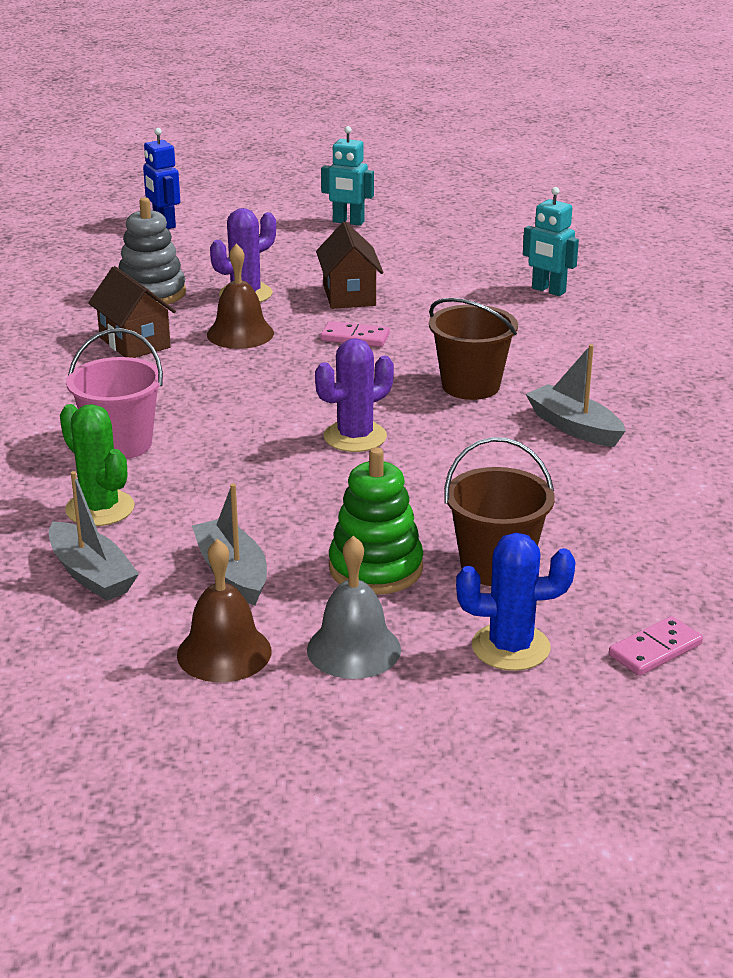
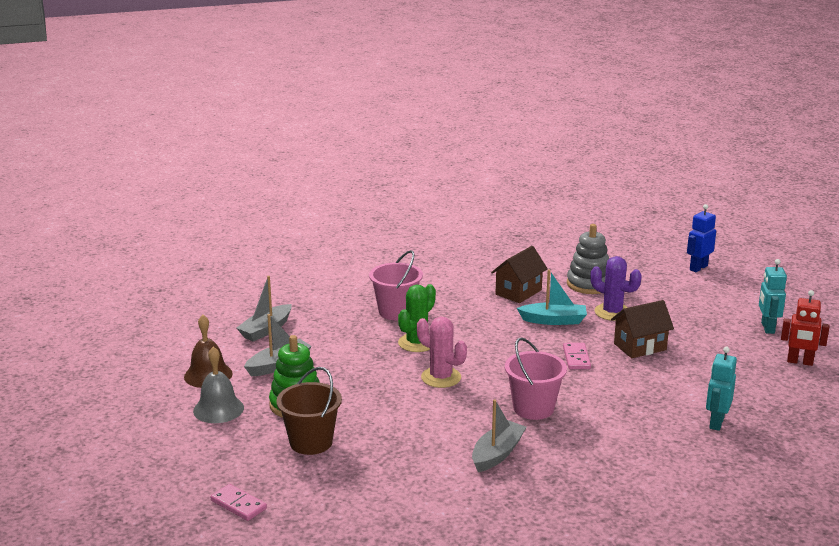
camera: 75 degrees right, 5 degrees down
(100, 508) = (328, 319): green cactus -> green cactus (417, 343)
(240, 334) = (553, 320): brown bell -> turquoise boat
(355, 437) = (441, 377): purple cactus -> pink cactus
(436, 224) = (800, 362): none -> red robot
(470, 386) = (533, 408): brown bucket -> pink bucket
(510, 647) = (230, 456): blue cactus -> none

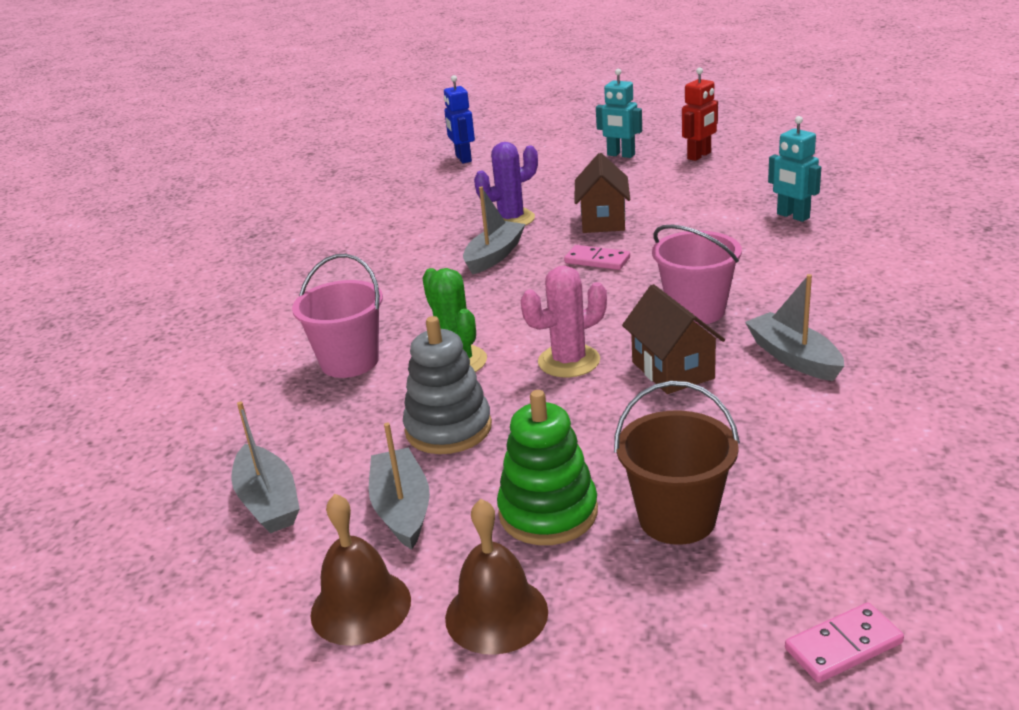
camera: 60 degrees left, 5 degrees up
(218, 409) = (496, 614): grey bell -> brown bell
(518, 292) = (399, 263): brown house -> brown house (673, 370)
(553, 320) = (494, 256): turquoise boat -> grey boat
(589, 284) = (430, 219): grey stacking toy -> grey stacking toy (448, 428)

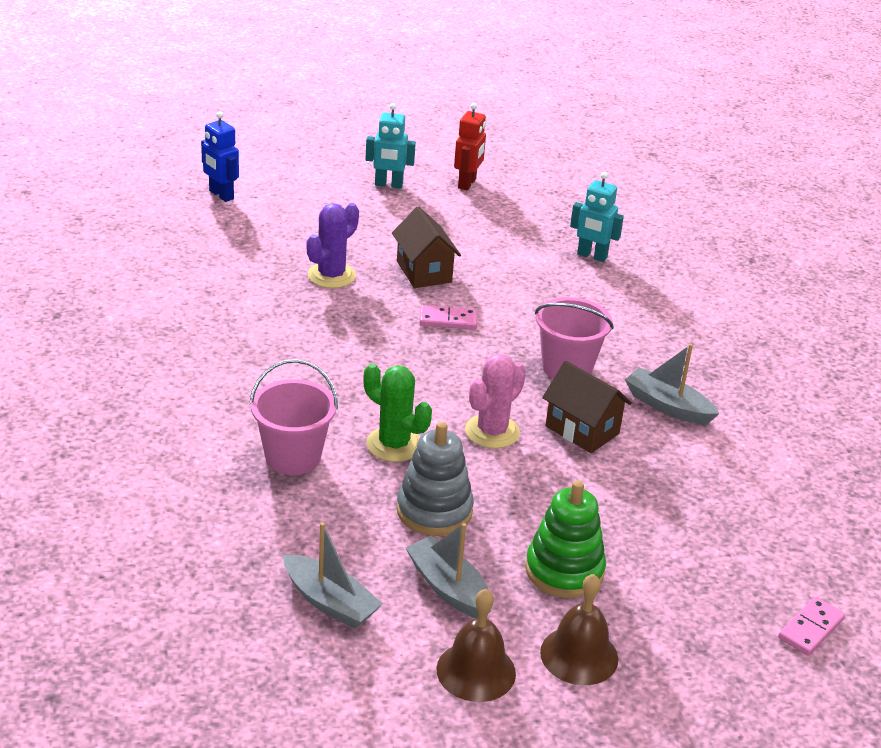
camera: 30 degrees left, 5 degrees up
(494, 256) = (346, 322): grey boat -> none
(677, 518) = (659, 558): brown bucket -> none

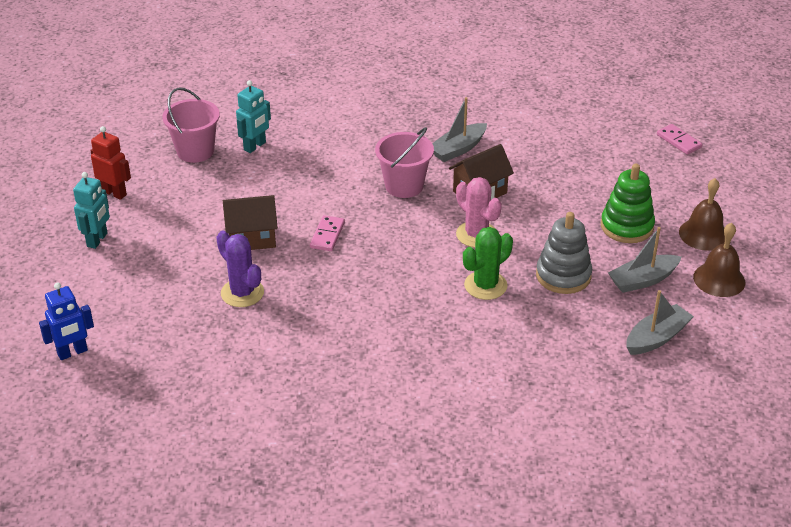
camera: 75 degrees left, 5 degrees up
(293, 457) = (494, 341): pink bucket -> pink bucket (195, 151)

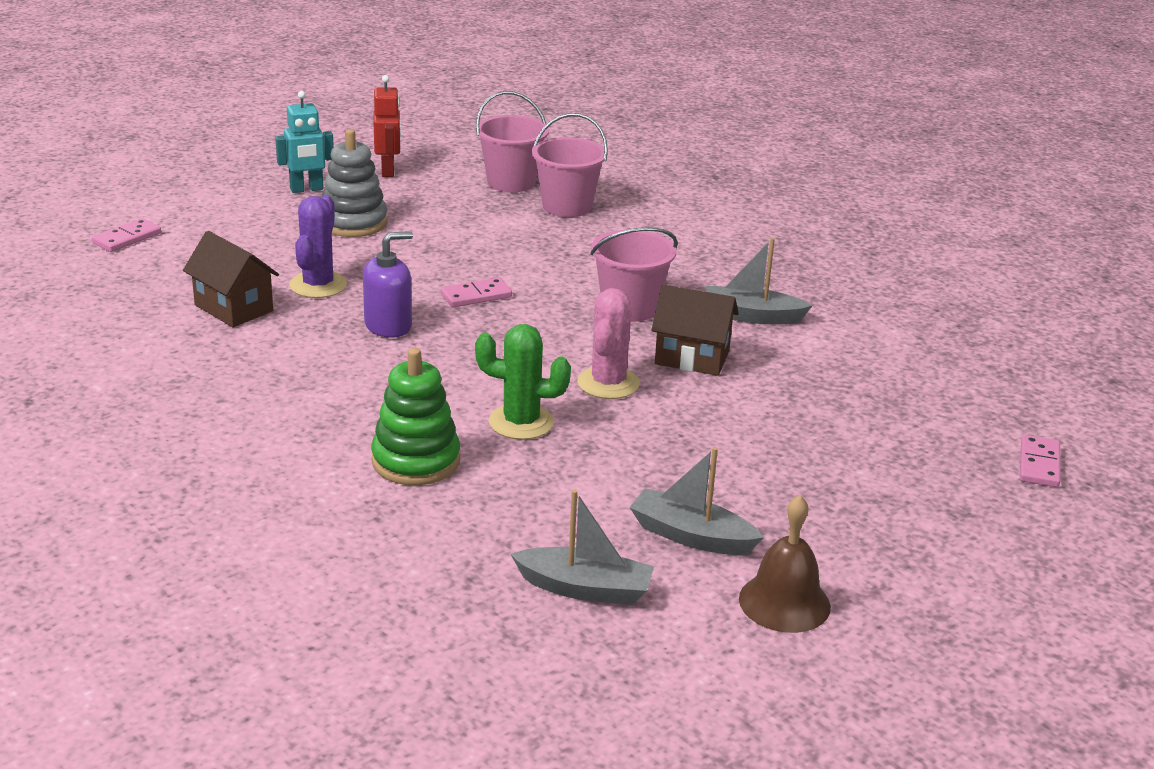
camera: 50 degrees right, 10 degrees down
(72, 352) = (127, 238): blue robot -> pink domino
(252, 238) = (413, 259): brown house -> brown house (233, 308)
(255, 146) = (567, 206): turquoise robot -> pink bucket
(326, 286) = (388, 326): none -> purple soap dispenser
(563, 276) = (615, 471): grey stacking toy -> grey stacking toy (353, 223)
(627, 226) = (785, 485): green stacking toy -> green stacking toy (416, 461)
(703, 234) = (865, 555): brown bell -> none

